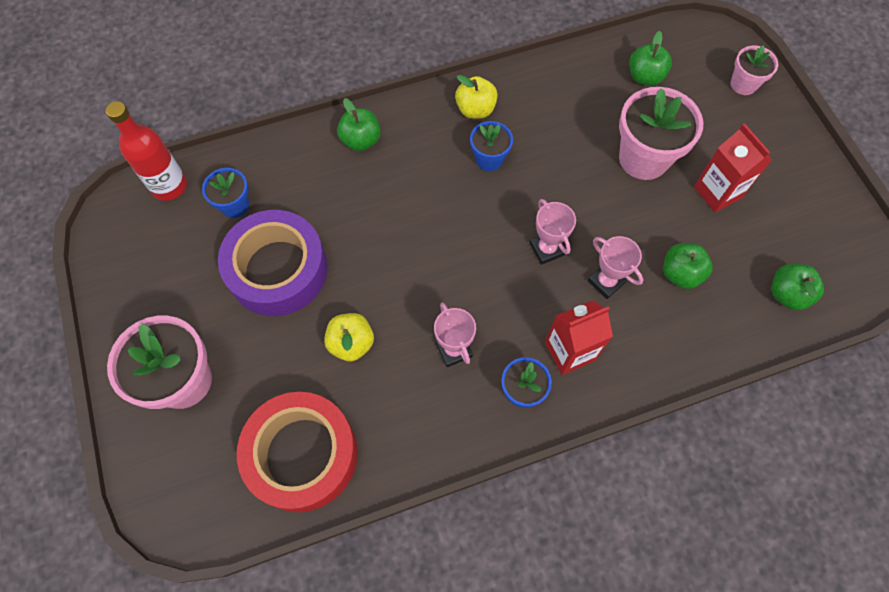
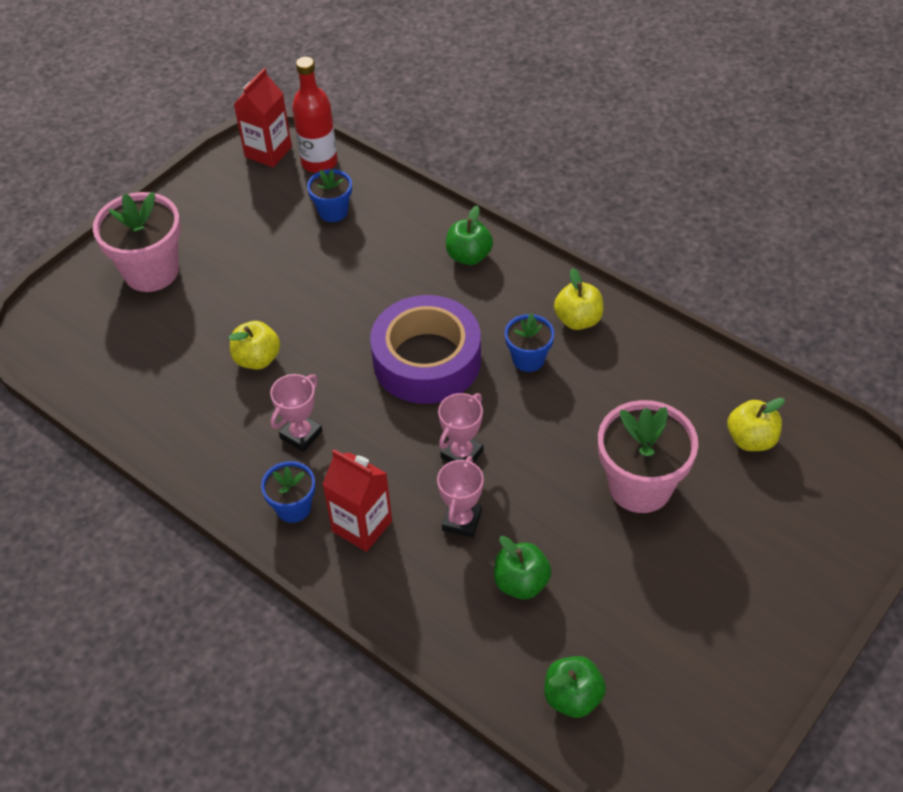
camera: 60 degrees right, 15 degrees down
(278, 270) = (292, 273): purple tape -> purple tape (427, 360)
(302, 455) = (134, 381): red tape -> none
(645, 77) = (751, 439): green apple -> yellow apple
(717, 192) = (653, 574): red carton -> red carton (268, 152)
(743, 84) = (829, 537): pink flower pot -> none

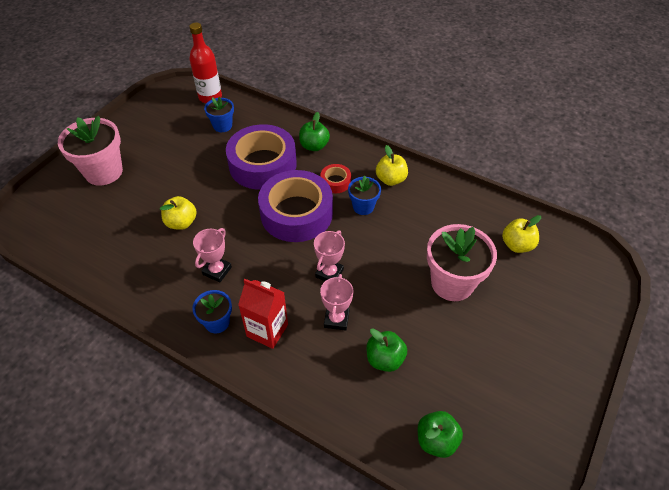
camera: 10 degrees left, 0 degrees up
(268, 152) = (176, 93): red carton -> none
(386, 279) = (262, 164): none -> purple tape
(493, 316) = (335, 182): none -> red tape

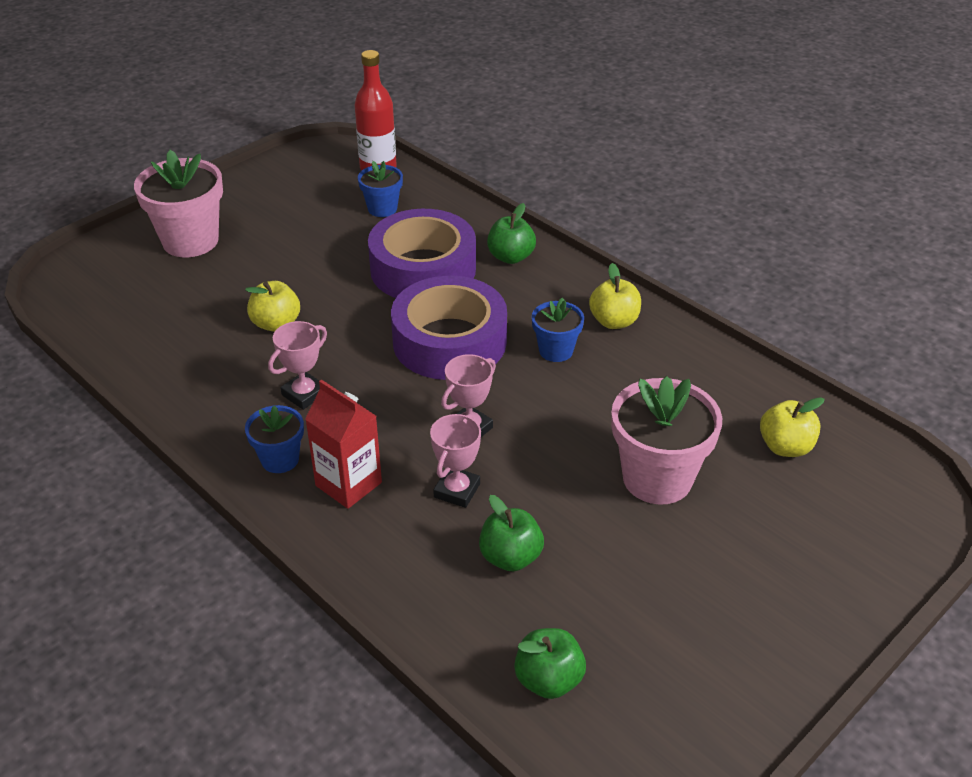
camera: 15 degrees right, 10 degrees down
(335, 182) = (525, 310): red tape -> none

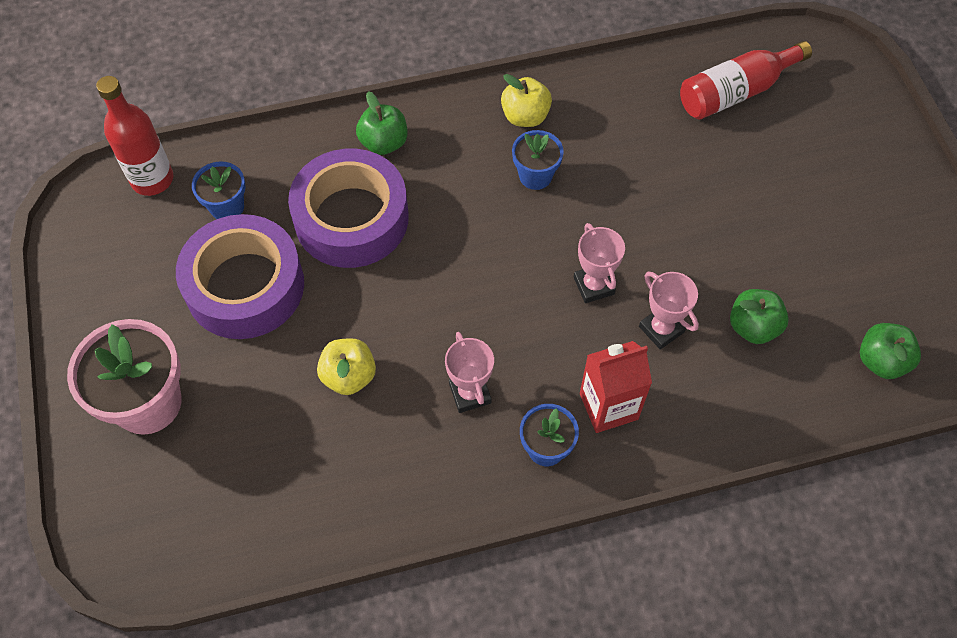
camera: 60 degrees left, 20 degrees up
(449, 341) = (471, 247): purple tape -> purple tape (245, 286)
(657, 478) = (723, 188): pink flower pot -> none
(785, 447) = (736, 92): yellow apple -> red bottle

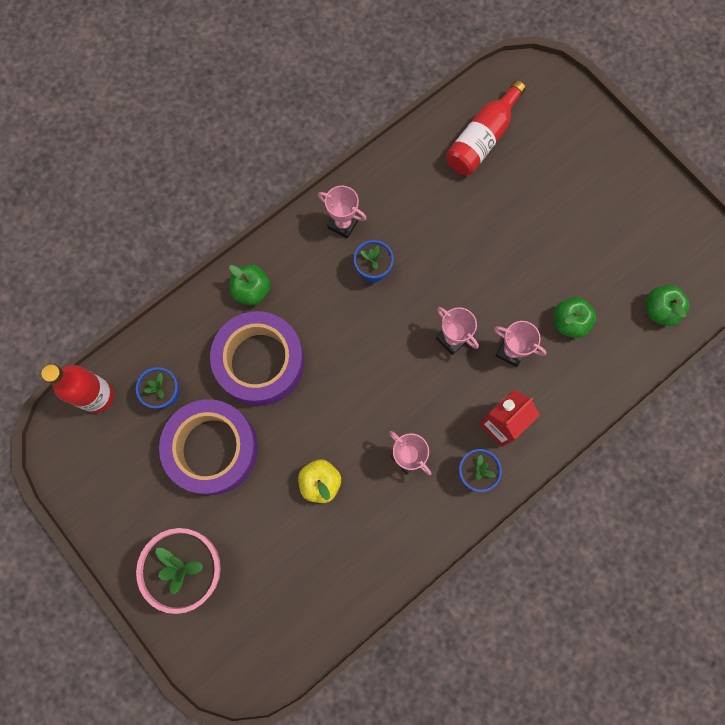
camera: 25 degrees left, 15 degrees up
(525, 116) = (343, 224): yellow apple -> pink trophy

